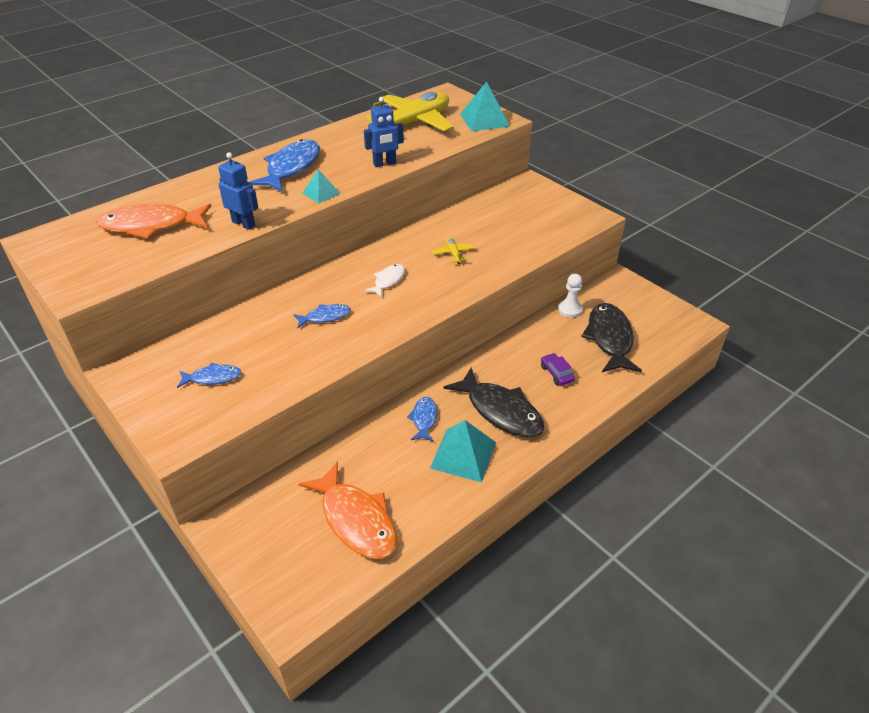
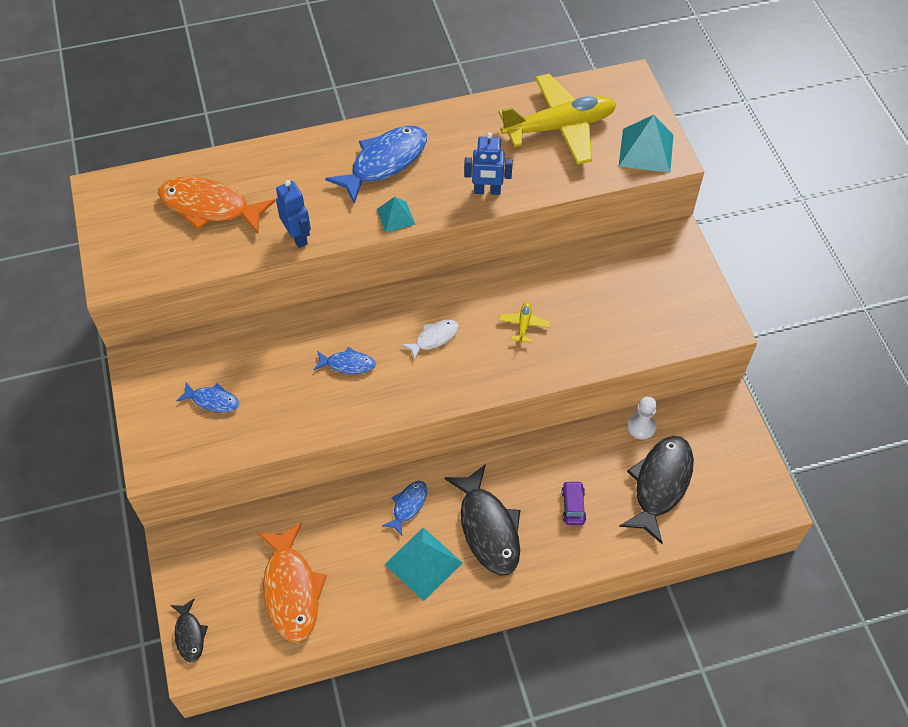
camera: 25 degrees right, 15 degrees up
(273, 598) = (189, 635): none -> black fish

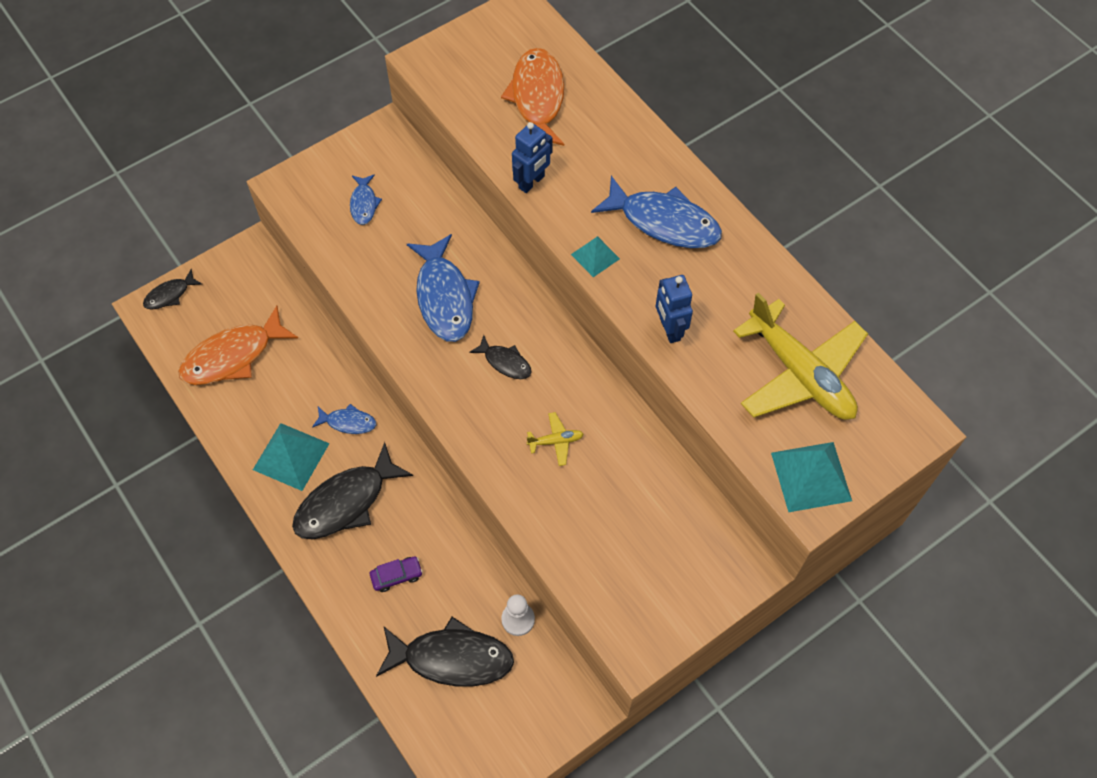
camera: 70 degrees right, 5 degrees up
(348, 364) = (444, 297): blue fish -> blue fish, size x1.94
(434, 338) = (505, 362): white fish -> black fish

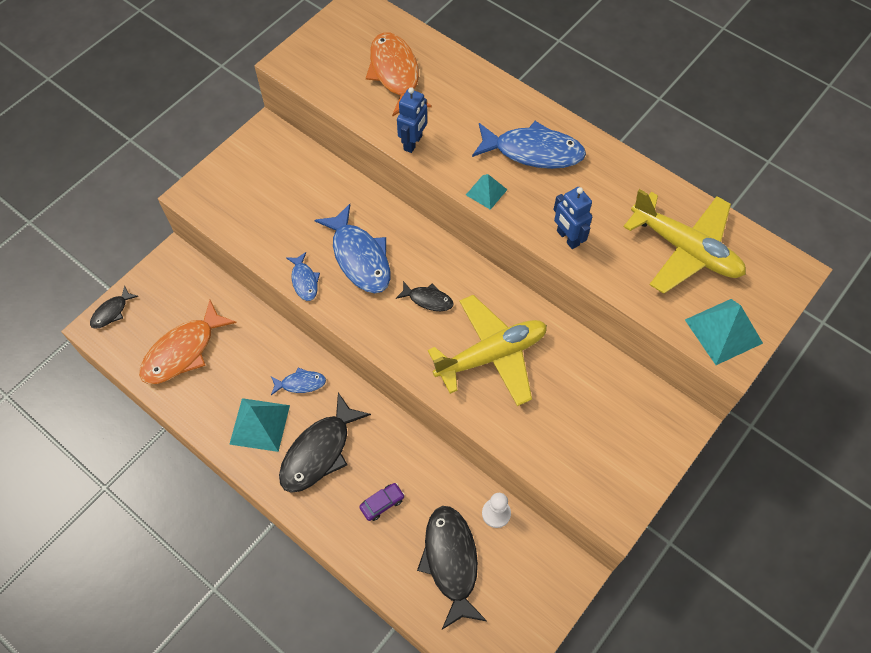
camera: 15 degrees left, 0 degrees up
(364, 204) = (266, 195): blue fish -> blue fish (304, 281)
(452, 658) = (451, 561): black fish -> black fish turned 90 degrees counterclockwise
(555, 441) = (491, 355): yellow plane -> yellow plane, size x2.50

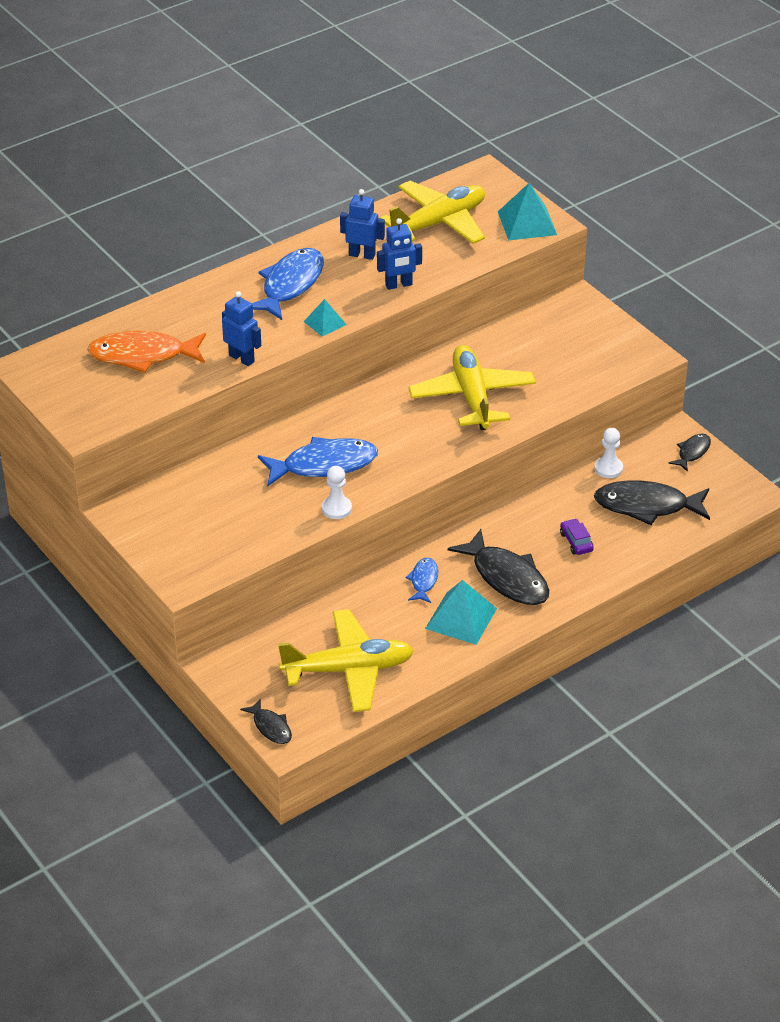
camera: 75 degrees left, 20 degrees down
(183, 351) = (348, 670): orange fish -> yellow plane
(304, 281) = (336, 508): blue fish -> white pawn
(428, 299) = (394, 426): black fish -> black fish (692, 452)
(603, 196) = (362, 255): none -> blue robot

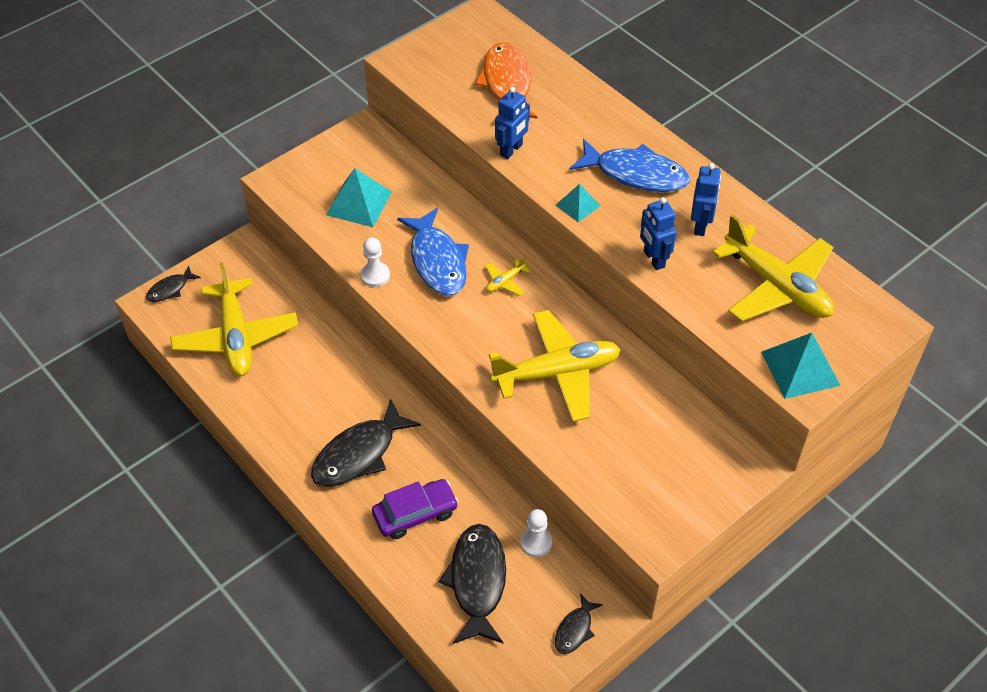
camera: 85 degrees right, 10 degrees up
(358, 422) = (505, 281): none -> yellow plane
(423, 580) = (353, 386): blue fish -> none
(461, 618) = (301, 418): turquoise pyramid -> turquoise pyramid (359, 203)
(576, 542) = (415, 514): purple car -> purple car, size x1.70
(692, 452) = (575, 630): black fish -> black fish turned 90 degrees clockwise

